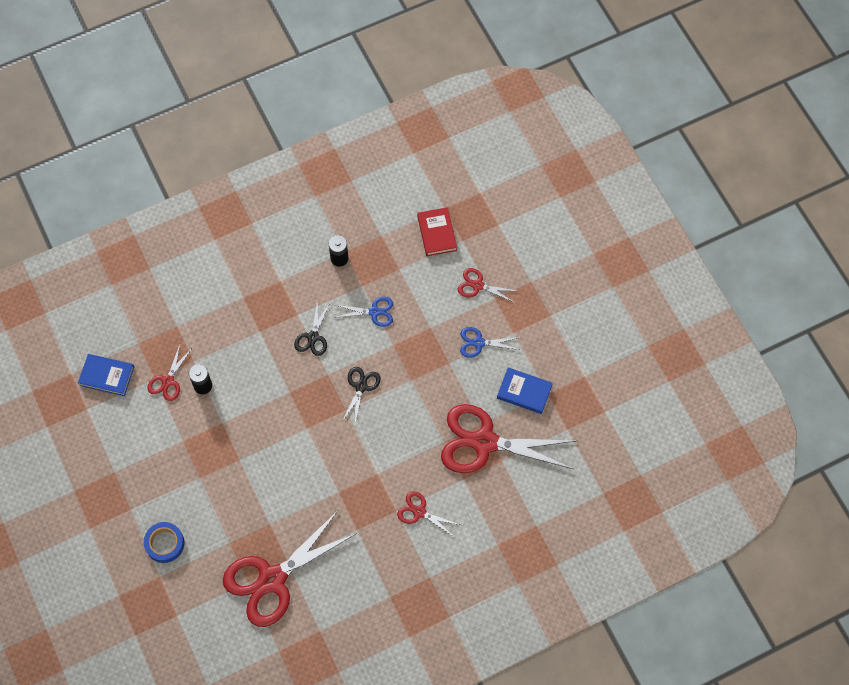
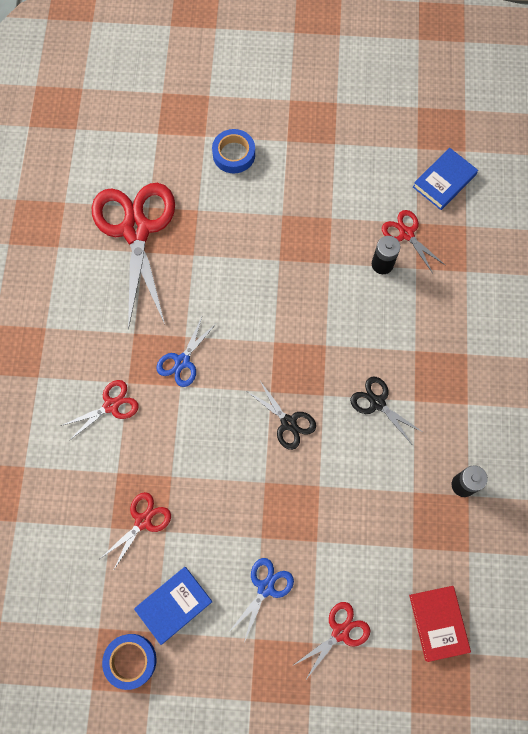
camera: 120 degrees right, 5 degrees up
(374, 312) = (372, 487): blue scissors -> blue scissors (182, 361)
(437, 233) = (438, 623): red book -> red book turned 60 degrees clockwise
(484, 442) = (143, 521): red scissors -> red scissors, size x0.47
(573, 398) = (130, 660): none -> blue tape

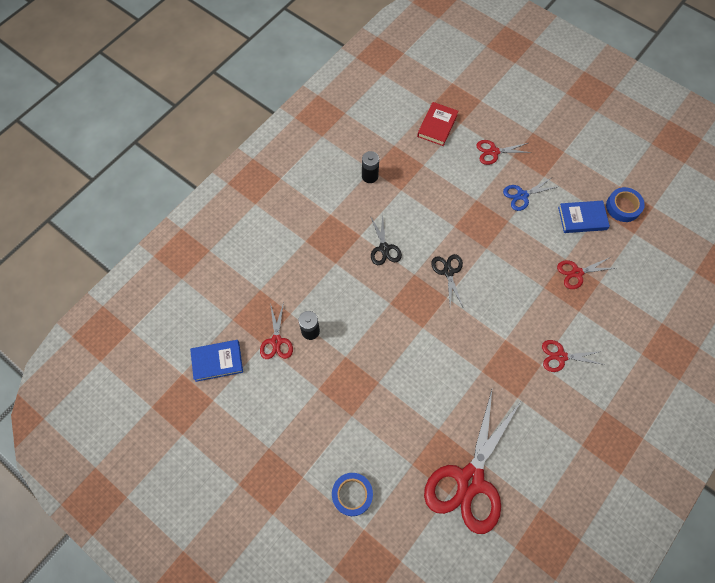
camera: 145 degrees left, 5 degrees down
(182, 361) = (494, 355): blue scissors -> none

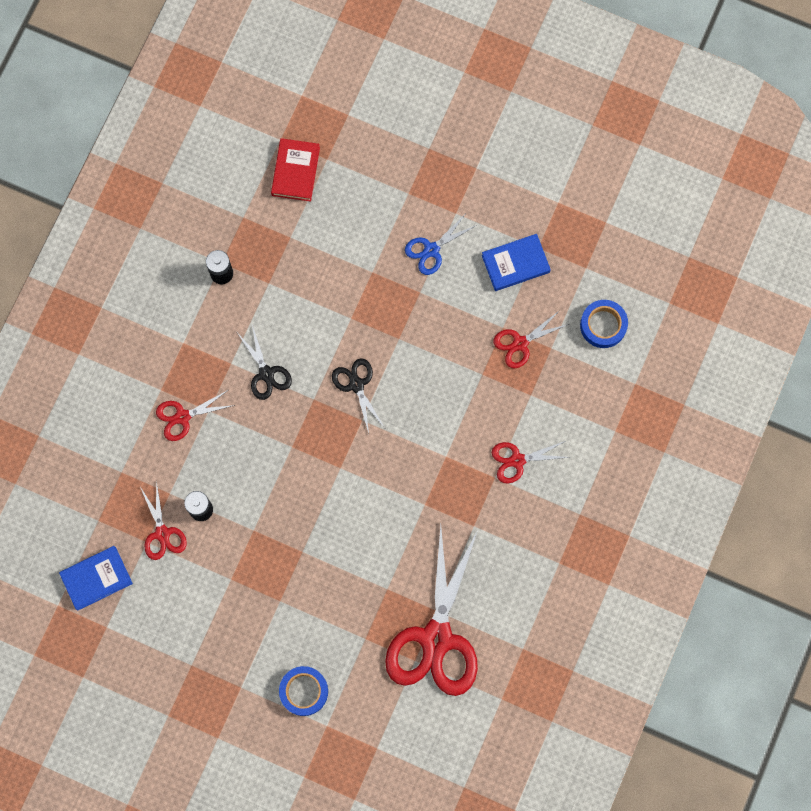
camera: 15 degrees left, 10 degrees up
(494, 152) = (381, 193): red scissors -> red scissors (182, 417)
(623, 207) = (566, 233): blue tape -> blue tape (603, 325)

